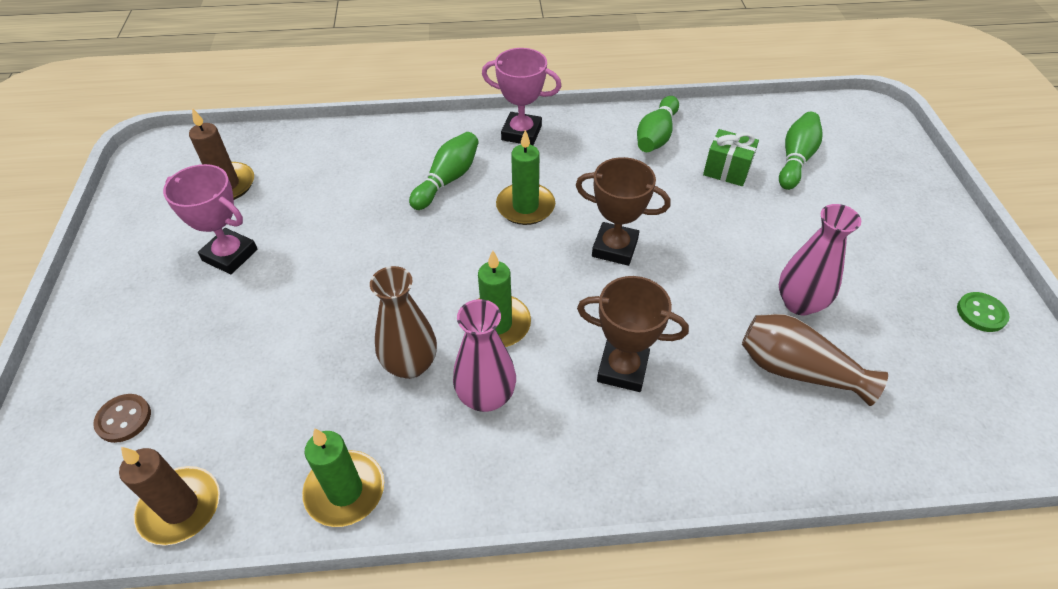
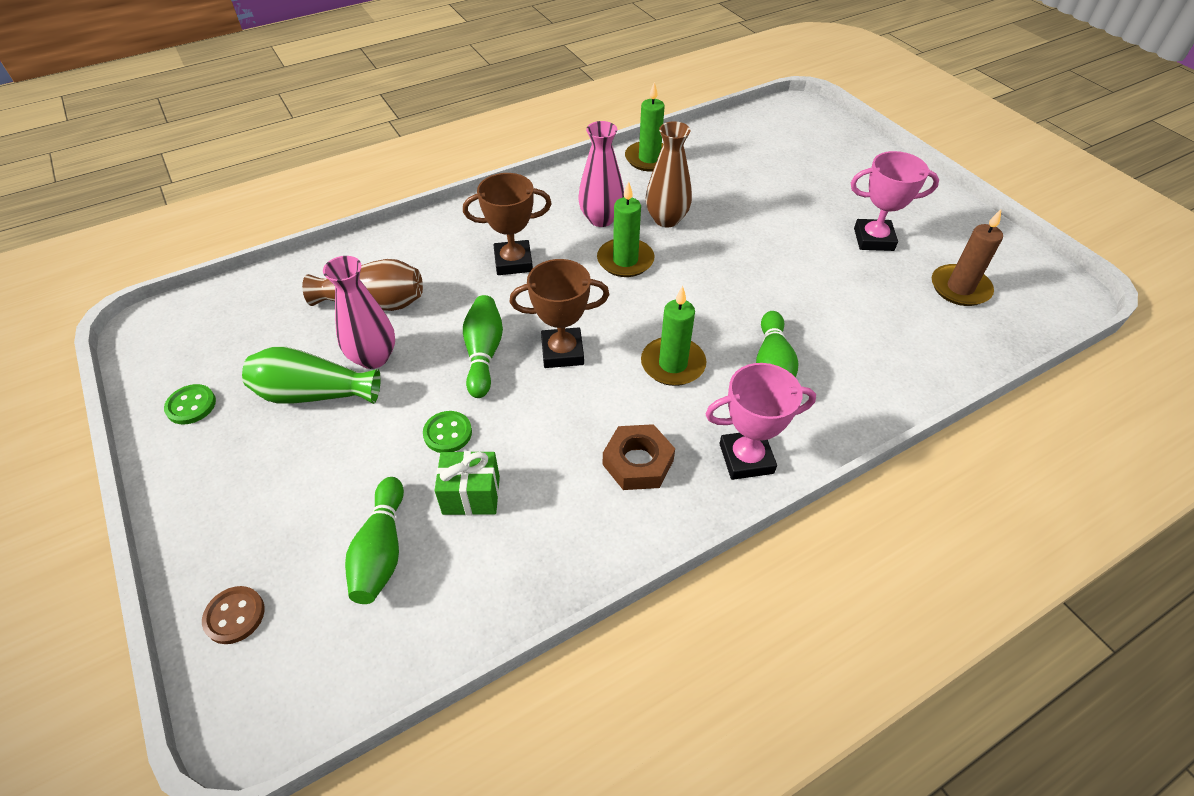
camera: 155 degrees right, 0 degrees up
(124, 419) = (807, 147): brown button -> brown button (235, 616)
(180, 507) = (728, 130): brown candle -> none
(598, 153) = (638, 462): none -> brown nut
(656, 136) = (579, 521): green bowling pin -> green bowling pin (484, 354)
(736, 215) = (448, 433): none -> green button
(858, 285) = (314, 394): none -> green vase

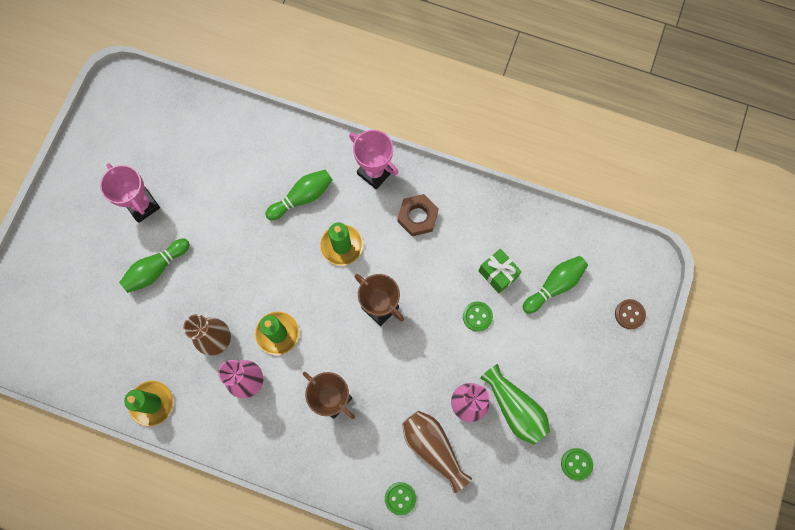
camera: 130 degrees left, 25 degrees up
(367, 254) = (400, 498): none -> green button
(484, 354) = (416, 347): green bowling pin -> green bowling pin (156, 269)
(960, 288) = (158, 138): brown candle -> none

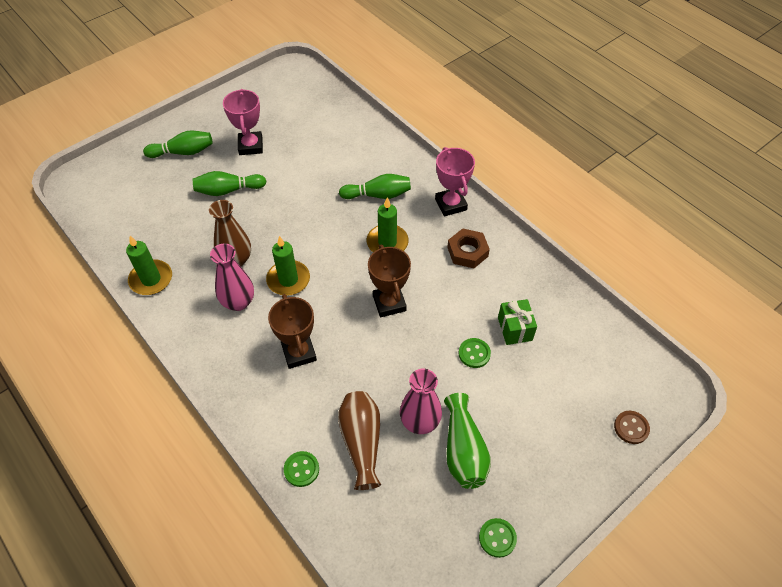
camera: 30 degrees right, 20 degrees down
(554, 286) = (565, 365): green bowling pin -> green bowling pin (183, 152)

